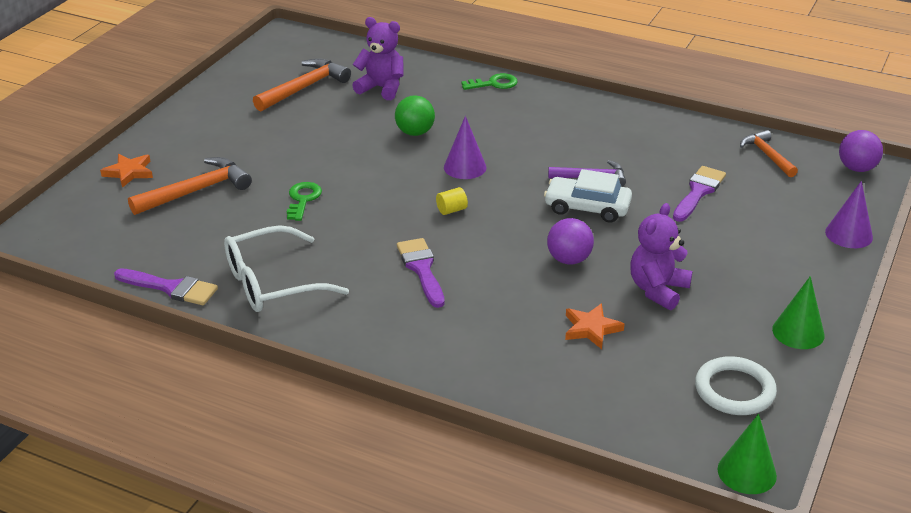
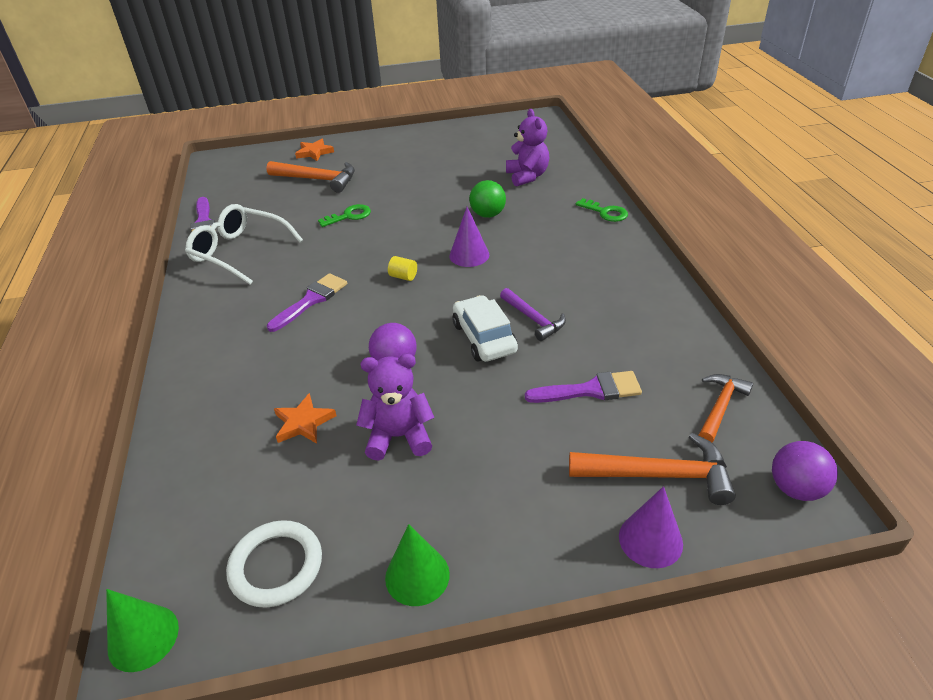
camera: 55 degrees right, 5 degrees up
(304, 88) = (485, 153): orange hammer -> orange hammer (659, 475)

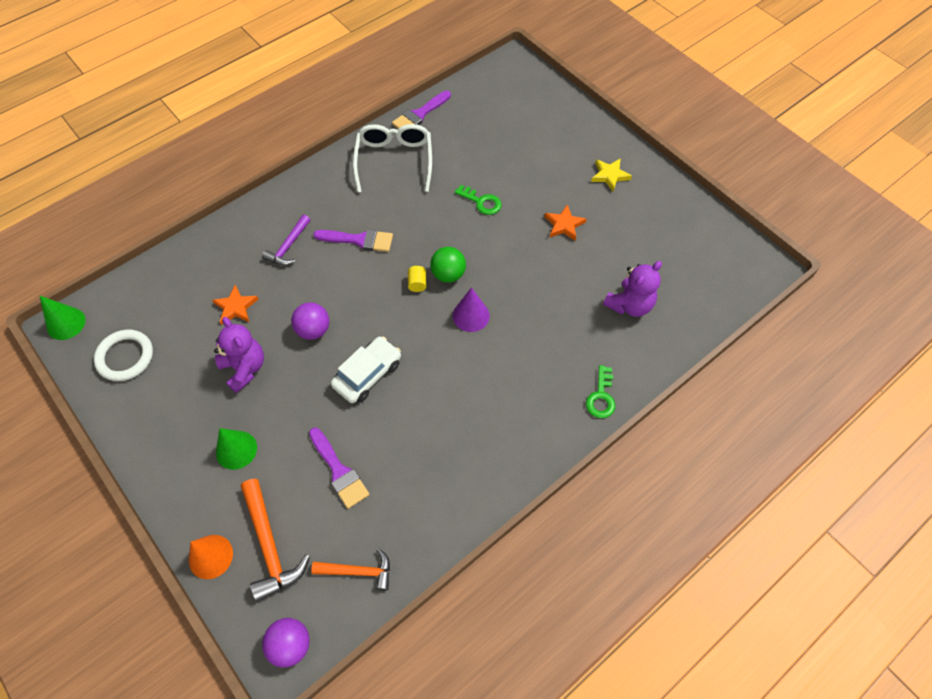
camera: 60 degrees right, 20 degrees up
(314, 152) = (568, 120): orange star -> orange star (564, 225)
(318, 180) = (525, 149): orange hammer -> none
(393, 151) = (609, 175): none -> yellow star
(417, 576) = (141, 432): green cone -> green cone (236, 450)
(488, 215) = (541, 302): green ball -> green ball (448, 274)
(534, 319) = (406, 399): purple hammer -> purple hammer (288, 246)
(650, 540) = (210, 556): purple cone -> orange cone

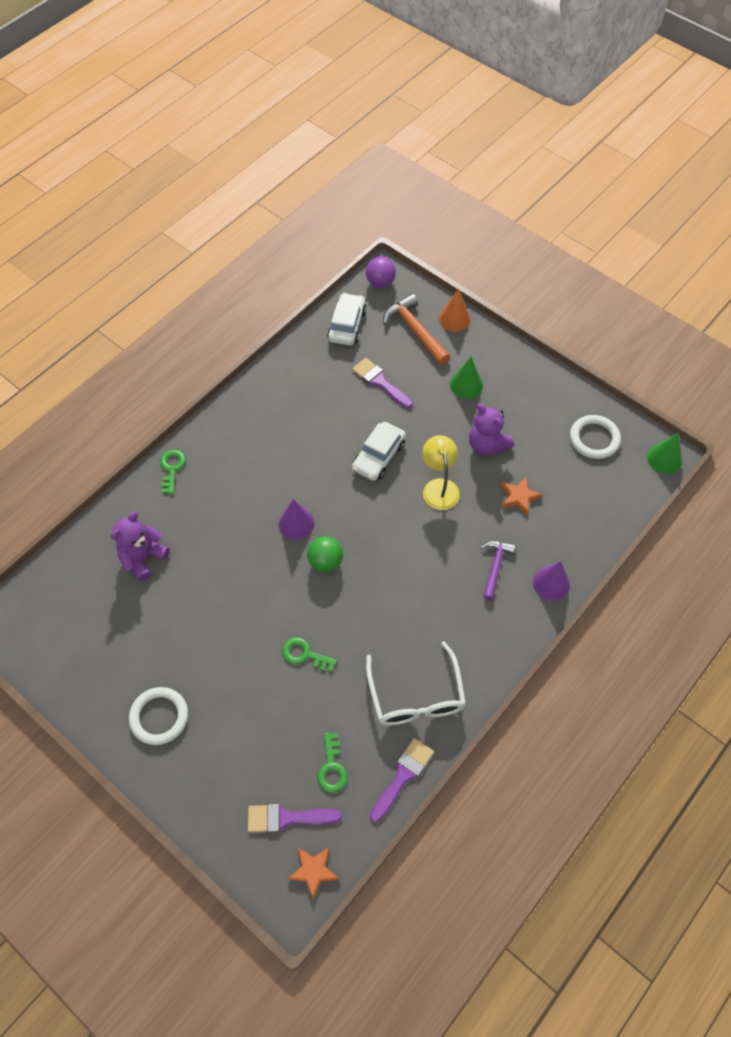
camera: 170 degrees right, 0 degrees up
(243, 225) = (551, 583): none -> purple cone
(313, 330) = (439, 487): purple ball -> yellow lamp
(358, 571) = (347, 325): orange hammer -> white car
(359, 240) = (425, 585): purple brush -> purple brush (287, 818)
(417, 283) = (354, 547): yellow cylinder -> none
(473, 126) = (332, 767): none -> green key
(564, 225) = (210, 639): orange star -> orange star (313, 871)
(609, 175) = (159, 717): yellow star -> white ring

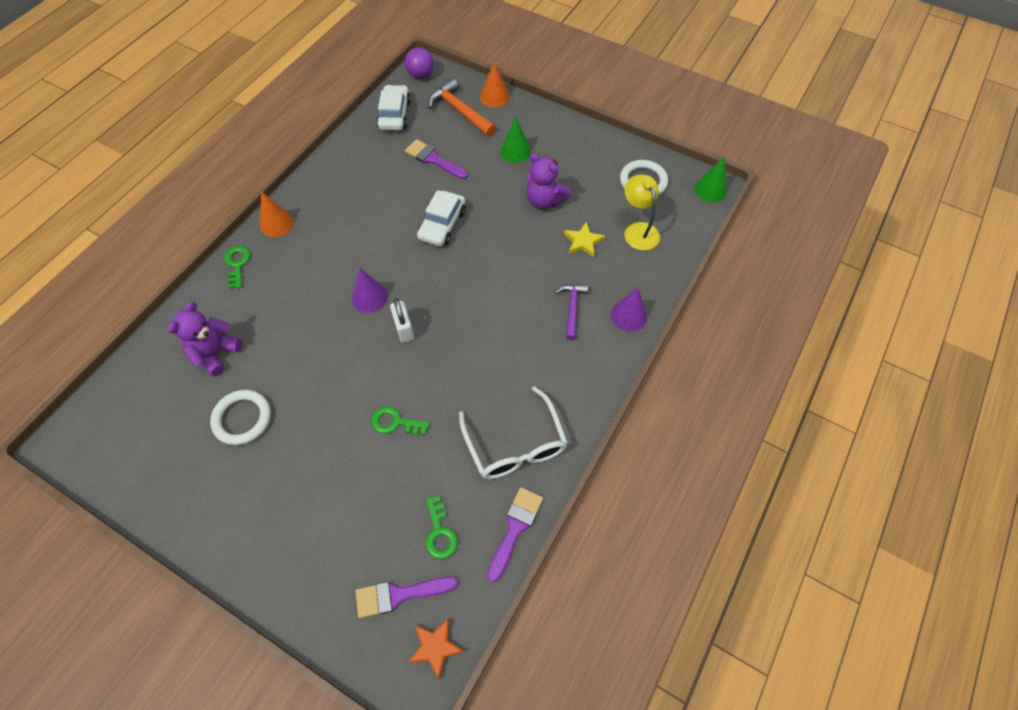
camera: 10 degrees left, 0 degrees up
(159, 717) = (248, 511): white ring -> white ring (242, 418)
(214, 430) = (276, 223): none -> orange cone
(325, 562) = (404, 329): green ball -> white padlock
(439, 487) = (505, 244): yellow lamp -> yellow lamp (638, 230)
(519, 497) = (583, 242): orange star -> yellow star

